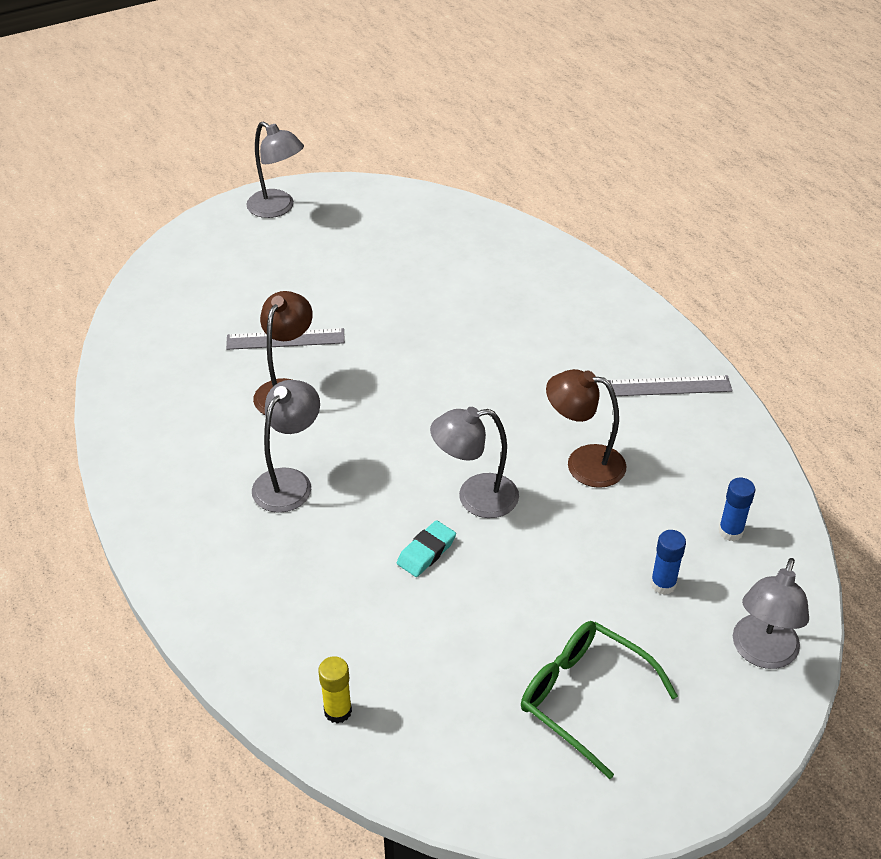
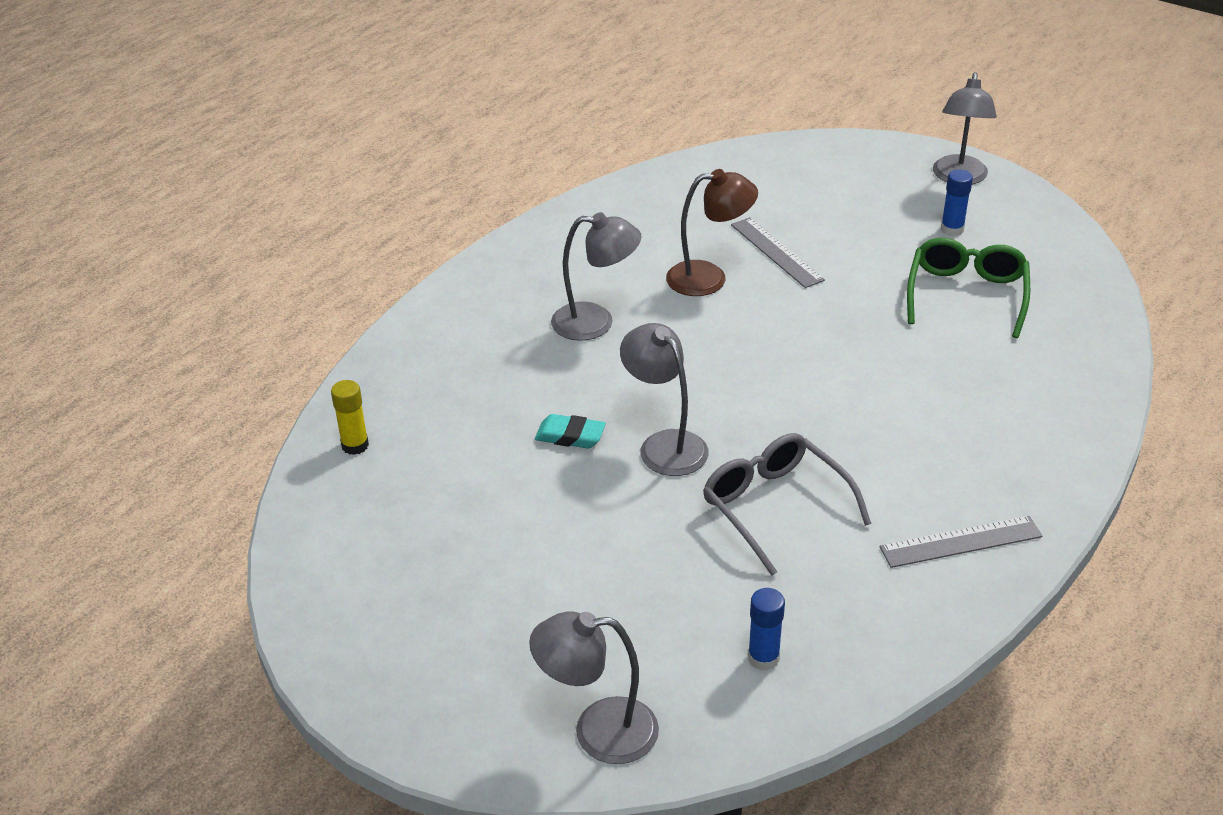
camera: 65 degrees right, 5 degrees down
(583, 463) = (775, 507): brown lamp -> grey glasses
(584, 698) = (457, 602): green glasses -> green glasses (966, 295)
(663, 584) = (644, 621): blue glue stick -> blue glue stick (952, 229)
(669, 386) = (960, 542): grey ruler -> grey ruler turned 75 degrees counterclockwise

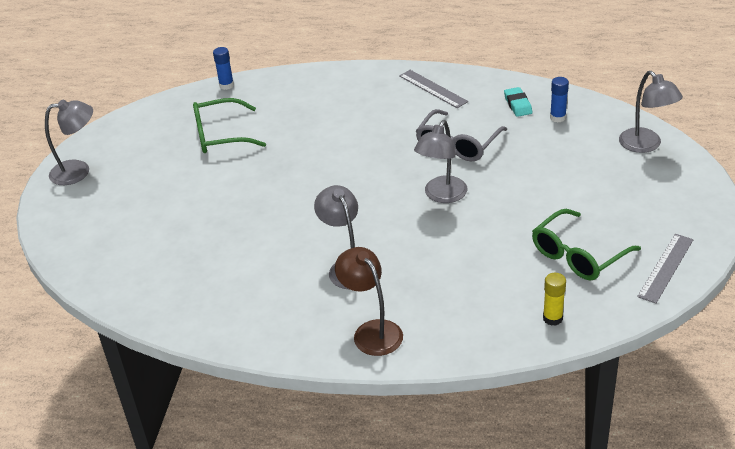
camera: 115 degrees left, 0 degrees up
(431, 519) = (578, 255): none -> green glasses
(570, 436) = (465, 232): turquoise eraser -> turquoise eraser (518, 105)
(709, 278) = (264, 236): brown lamp -> brown lamp (372, 331)
(776, 252) = (215, 218): grey ruler -> grey ruler (665, 267)
(952, 229) = (148, 158): blue glue stick -> blue glue stick (226, 85)

